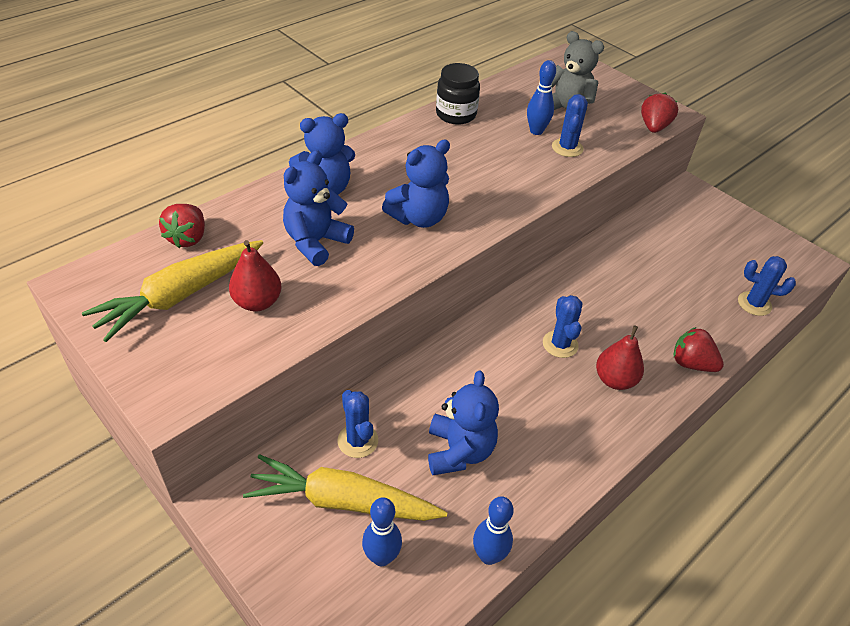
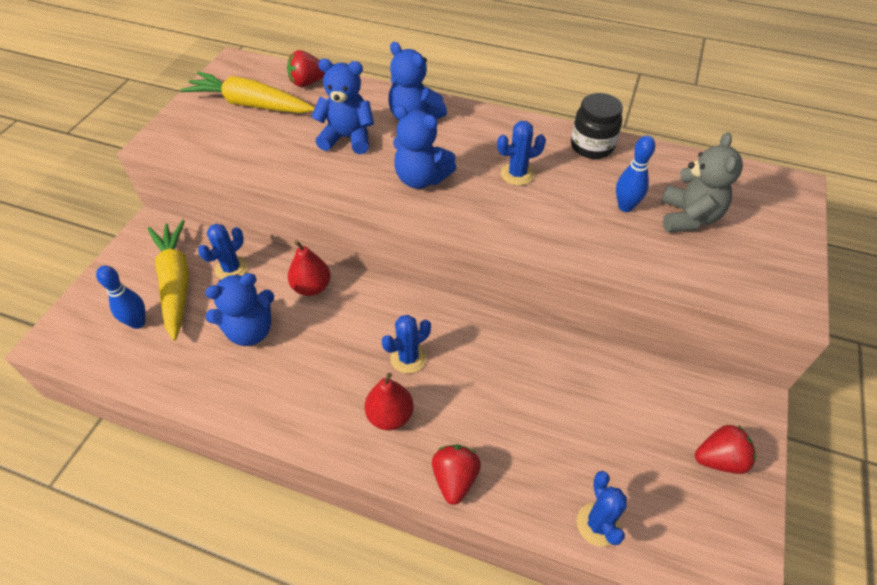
camera: 65 degrees right, 5 degrees up
(257, 302) = (265, 138): red pear -> red pear (312, 287)
(488, 556) = (160, 385): blue bowling pin -> none
(567, 148) = (621, 238): blue cactus -> blue cactus (517, 174)
(654, 127) = (742, 298): red strawberry -> red strawberry (719, 459)

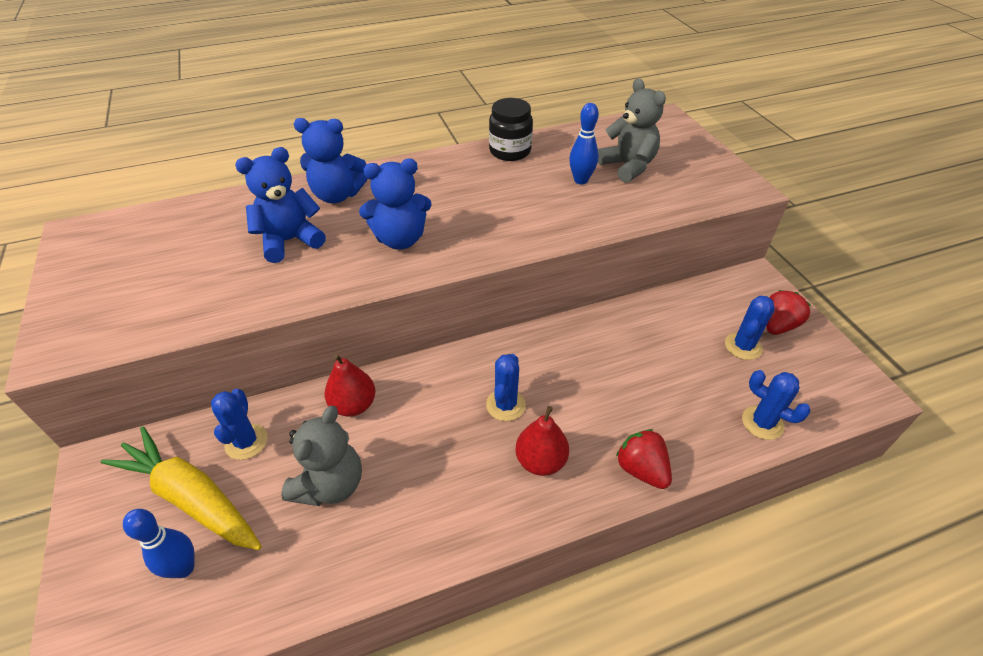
camera: 40 degrees left, 5 degrees down
(250, 104) = (141, 261): yellow carrot -> none
(250, 331) = (330, 484): blue teddy bear -> grey teddy bear
(308, 82) = (189, 214): red strawberry -> none
(517, 174) = (477, 197): blue cactus -> blue cactus (743, 346)

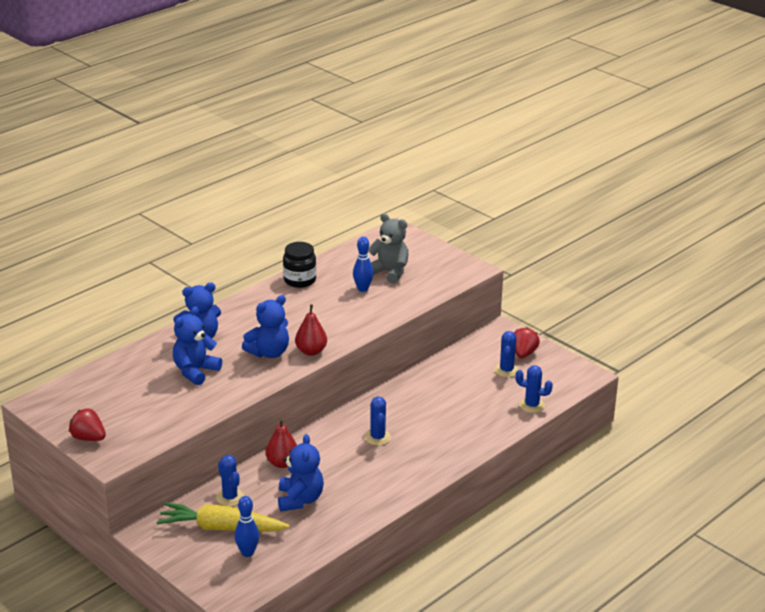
camera: 25 degrees left, 15 degrees down
(330, 484) = (300, 499): grey teddy bear -> blue teddy bear
(540, 461) = (415, 456): red pear -> red pear (311, 351)
(641, 469) = (474, 444): red strawberry -> red strawberry (88, 438)

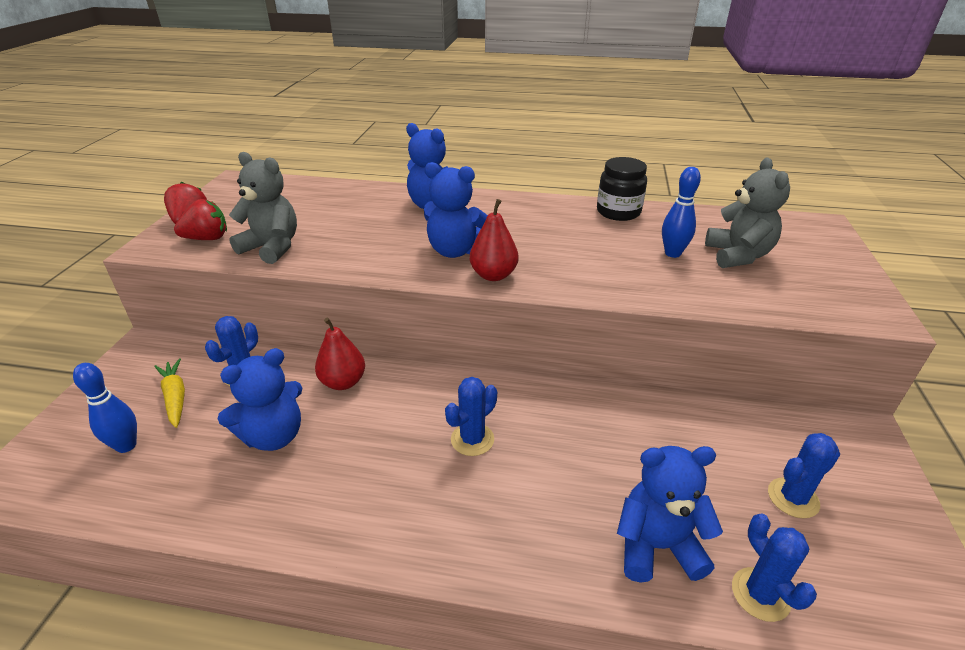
camera: 55 degrees right, 5 degrees up
(176, 414) = (272, 247): none -> grey teddy bear
(195, 371) = (367, 226): blue teddy bear -> blue teddy bear (657, 546)
(221, 528) = (175, 397): yellow carrot -> yellow carrot, size x0.56
(523, 353) = (861, 495): red strawberry -> red strawberry (207, 238)

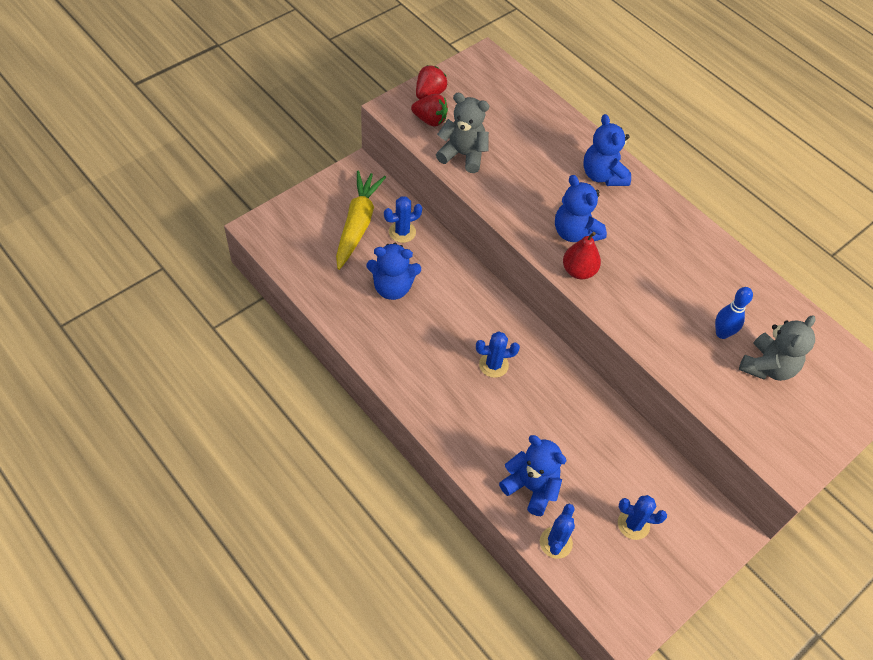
camera: 35 degrees right, 20 degrees up
(126, 445) = (319, 242): blue bowling pin -> none
(175, 397) = (358, 224): yellow carrot -> yellow carrot, size x1.79
(272, 247) = (463, 155): grey teddy bear -> grey teddy bear turned 45 degrees counterclockwise
(343, 382) = (453, 276): red pear -> none
(618, 212) = (734, 269): black jar -> none

